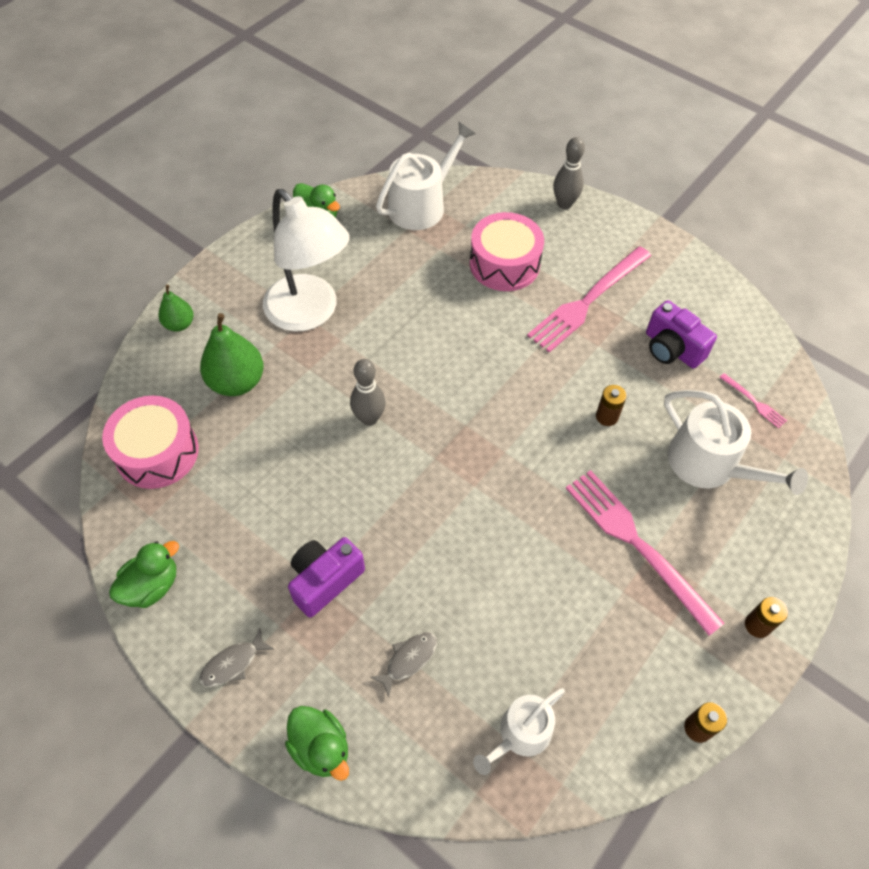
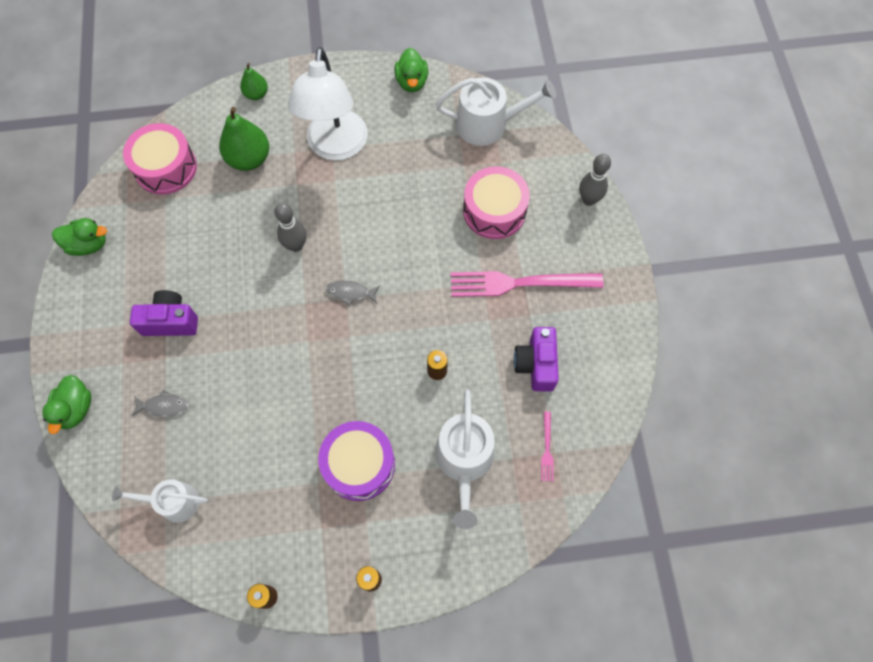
camera: 45 degrees right, 10 degrees up
(233, 663) = (82, 324): grey fish -> grey fish (350, 293)
(637, 544) = (359, 464): pink fork -> purple drum

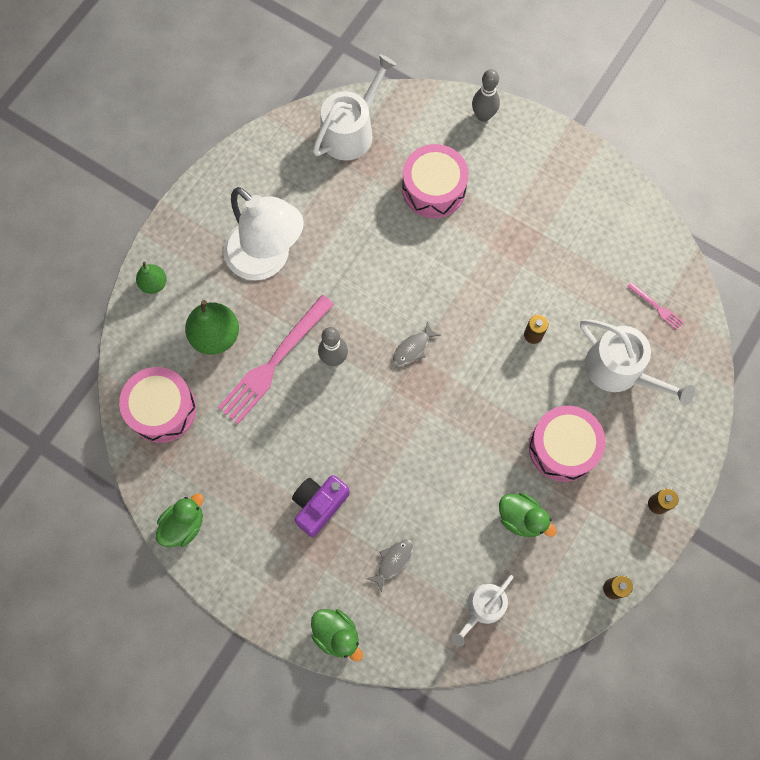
camera: 50 degrees left, 5 degrees up
(359, 464) = (563, 447): purple drum -> pink drum
(412, 82) = (257, 155): green duck -> green duck (521, 518)
(519, 283) = (510, 220): pink fork -> pink fork (274, 362)
(536, 364) = (586, 262): purple camera -> none

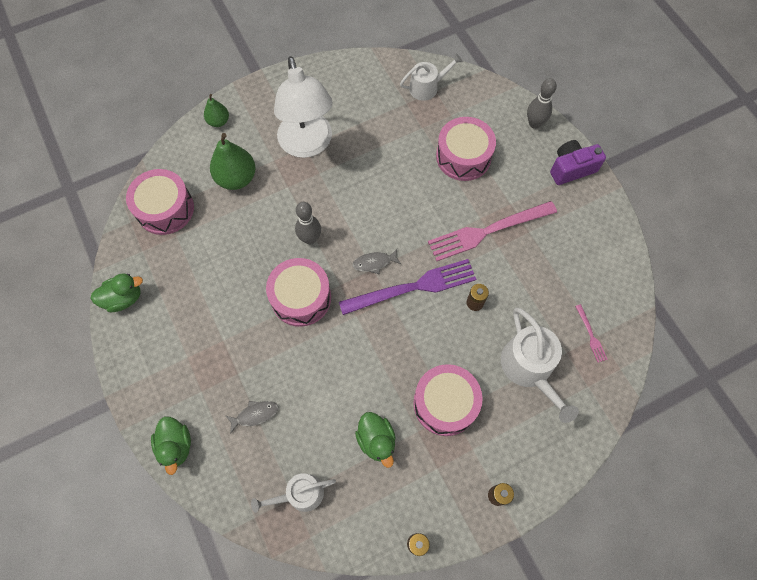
camera: 30 degrees right, 5 degrees down
(274, 362) = (265, 218): pink fork -> pink fork (487, 231)
(319, 505) = (228, 340): purple camera -> purple camera (571, 168)
(351, 131) = (427, 87): white watering can -> white watering can, size x0.64
(363, 423) = (301, 297): none -> pink drum
(466, 352) = (413, 287): none -> purple fork

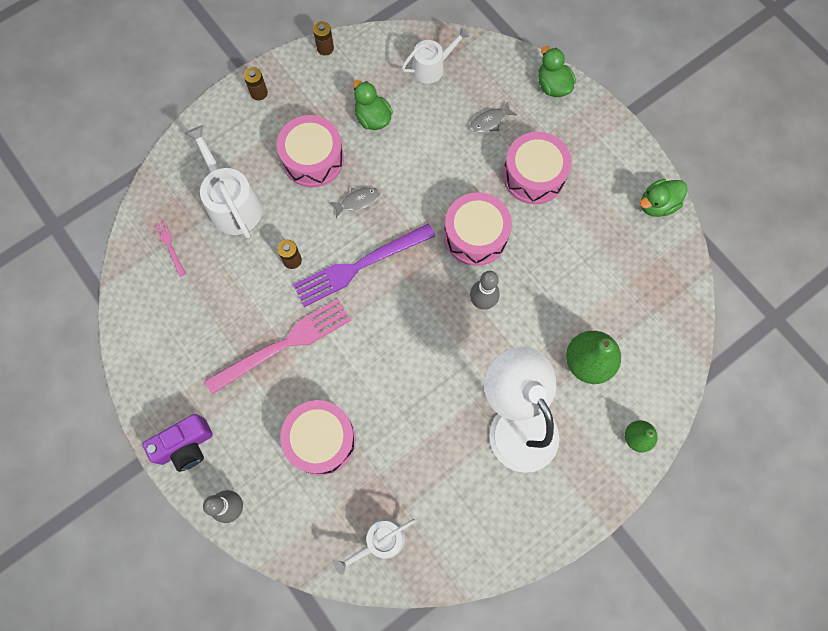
camera: 170 degrees right, 5 degrees up
(165, 209) = (655, 309): pink drum -> pink drum (533, 175)
(374, 263) = (406, 286): grey fish -> grey fish (358, 201)

